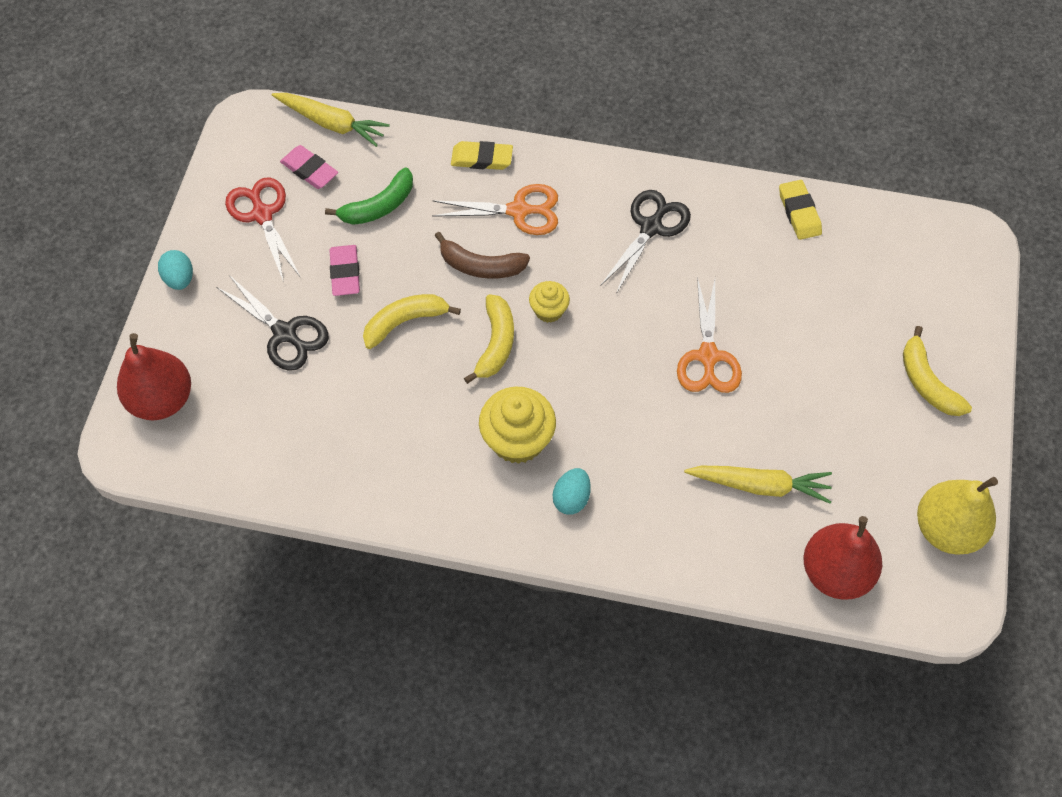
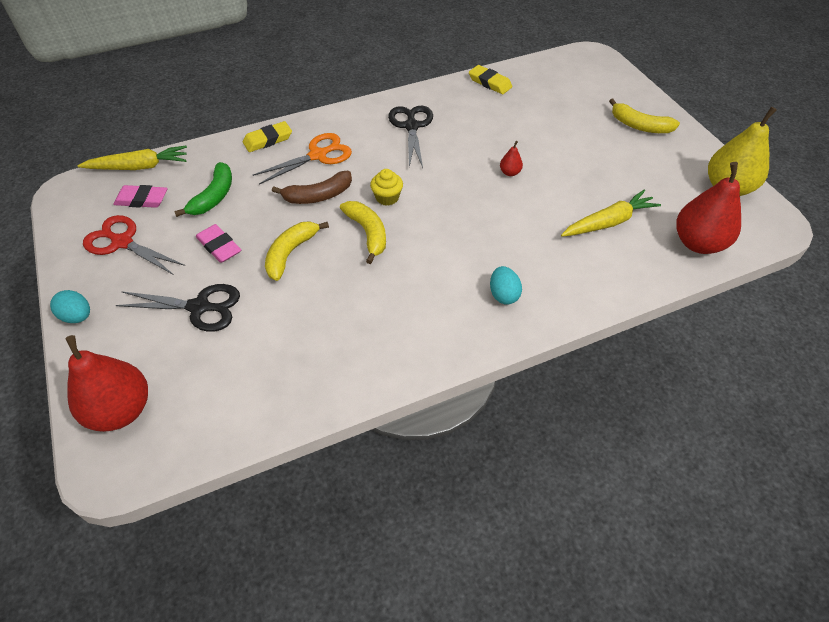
camera: 35 degrees left, 10 degrees down
(517, 439) = (434, 280): yellow cupcake -> none
(708, 356) = (510, 172): orange scissors -> red pear

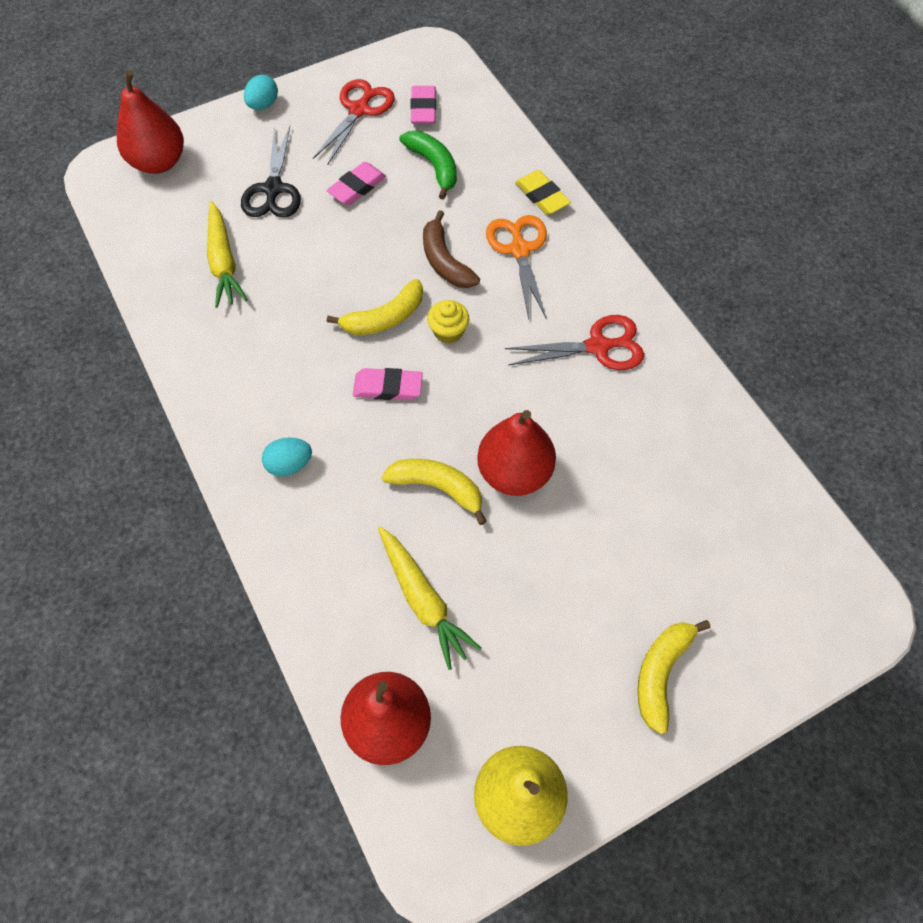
camera: 85 degrees right, 10 degrees up
(139, 167) = (476, 93): yellow carrot -> yellow carrot (223, 262)
(214, 196) = (434, 166): green banana -> green banana turned 135 degrees counterclockwise
(290, 253) = (349, 250): yellow banana -> yellow banana (438, 488)
(318, 155) = (519, 250): orange scissors -> orange scissors turned 150 degrees counterclockwise
(411, 126) = (598, 346): black scissors -> red scissors
(435, 234) = (388, 387): none -> pink eraser
(490, 83) = (731, 444): yellow eraser -> none
(510, 172) = (514, 472): red pear -> red pear, size x2.35

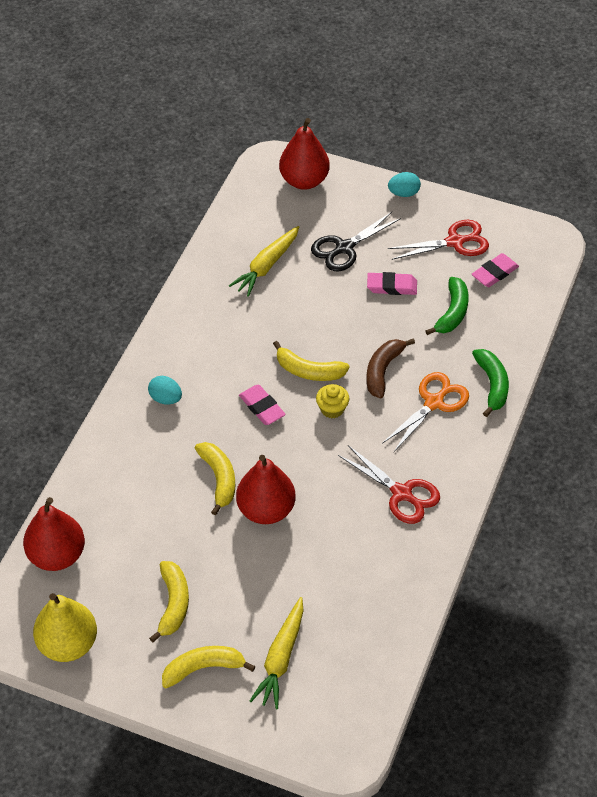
camera: 50 degrees right, 10 degrees down
(423, 600) = (142, 521): yellow carrot -> yellow carrot (281, 658)
(542, 196) = (492, 385): yellow eraser -> green banana
(556, 645) = (173, 604): none -> yellow banana

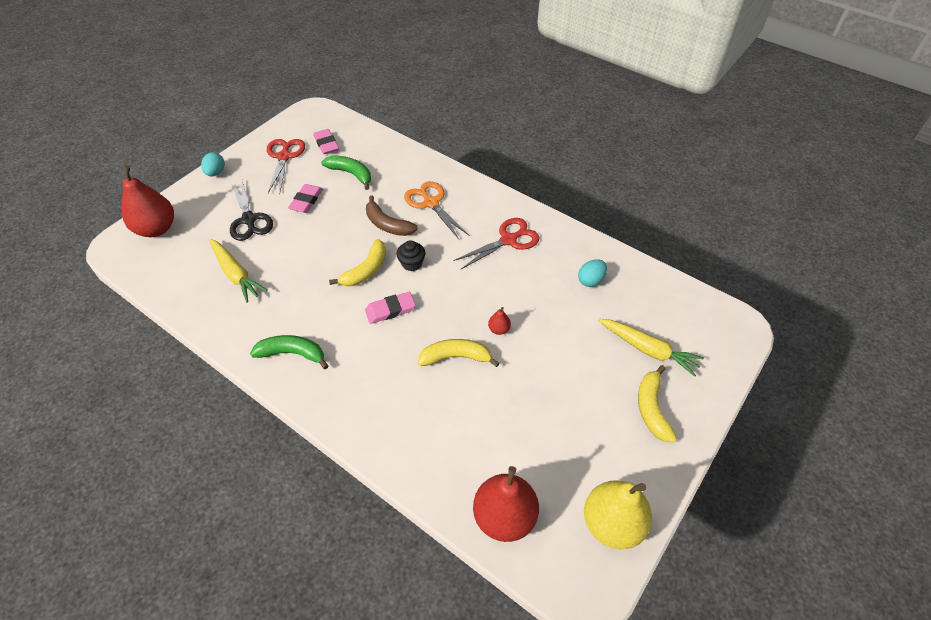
camera: 75 degrees left, 0 degrees up
(165, 398) = (349, 382): turquoise egg -> turquoise egg (590, 280)
(173, 604) = (581, 420): yellow banana -> none
(266, 510) = (499, 329): red pear -> red pear, size x0.43
(332, 409) = (412, 263): yellow cupcake -> black cupcake
(492, 385) = (428, 169): green banana -> green banana (292, 353)

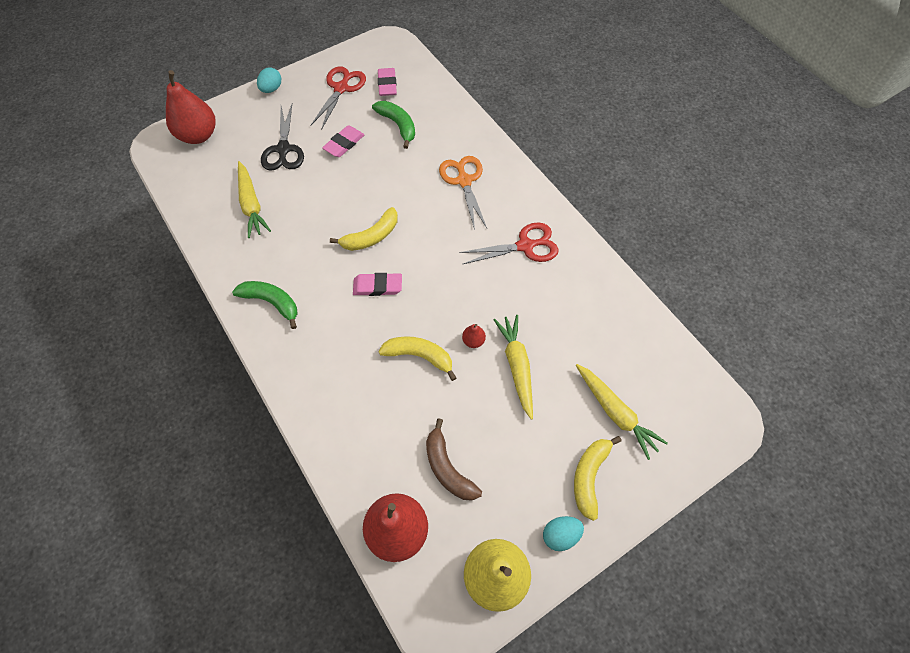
camera: 20 degrees right, 10 degrees up
(387, 224) = (411, 193): brown banana -> brown banana (447, 468)
(412, 263) = (418, 243): black cupcake -> none
(547, 338) = (517, 366): none -> yellow carrot
(590, 280) = (590, 317): turquoise egg -> turquoise egg (560, 535)

